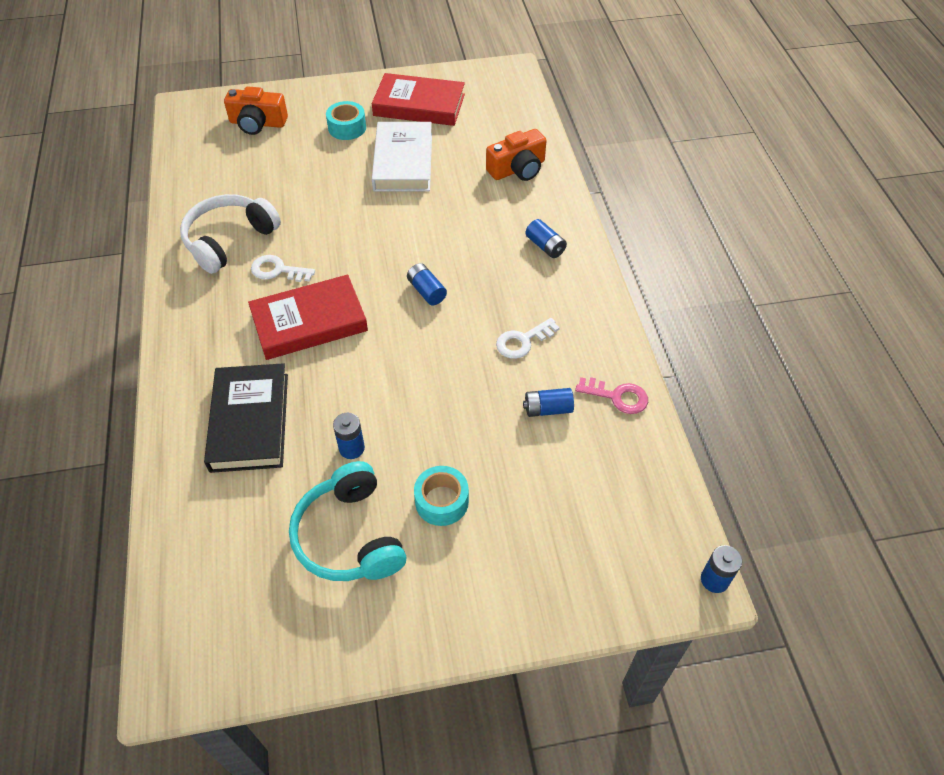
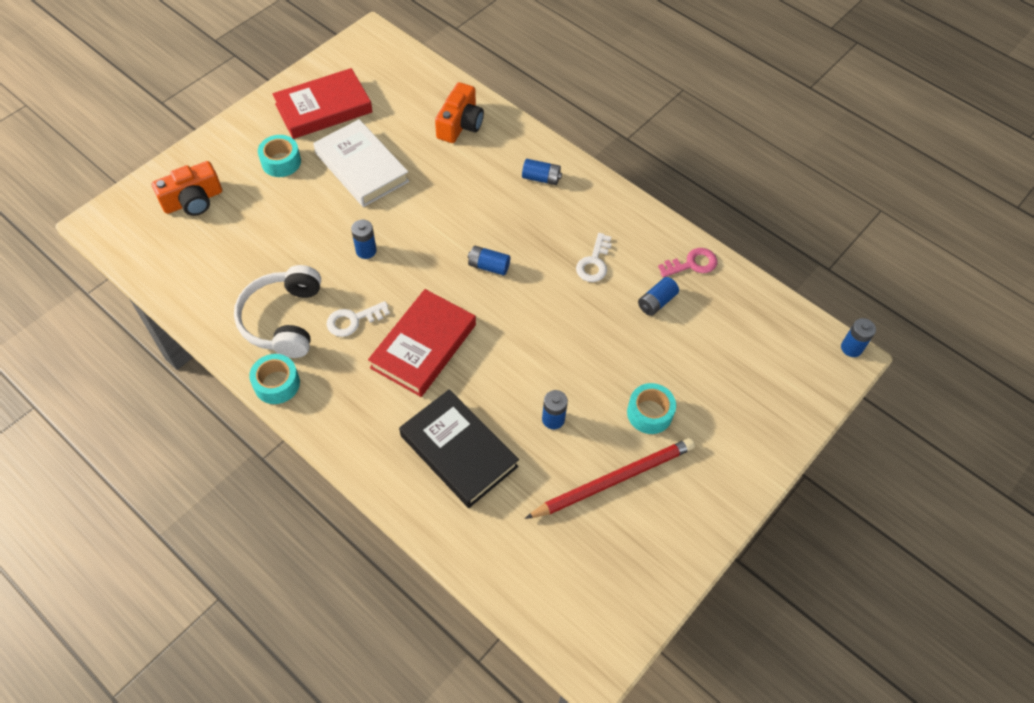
camera: 40 degrees left, 5 degrees up
(176, 283) = (277, 384): none -> turquoise tape
(342, 224) = (366, 250): none -> blue battery
(349, 536) = (613, 480): turquoise headphones -> red pencil

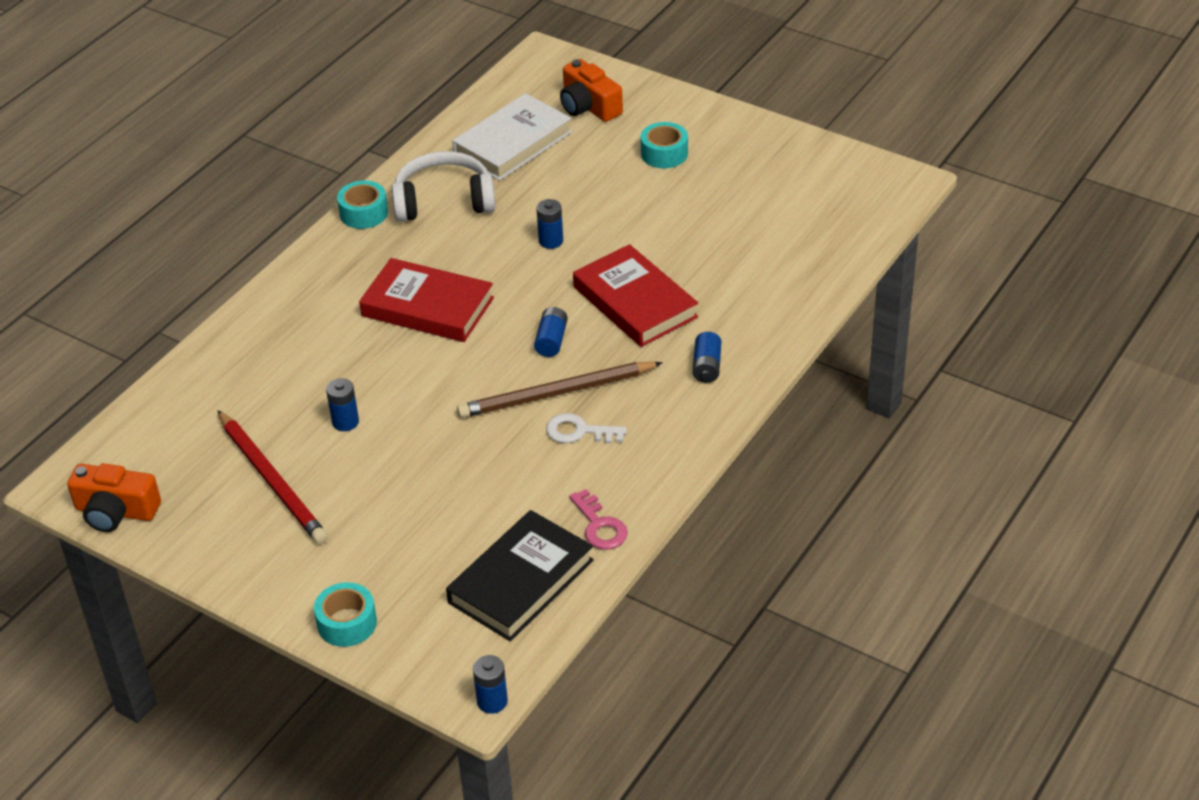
camera: 85 degrees right, 15 degrees down
(323, 108) = (761, 167): red book -> red book (635, 302)
(353, 320) = (452, 249): white key -> none
(362, 167) = (676, 215): white book -> white book (513, 143)
(458, 451) = (297, 354): black book -> black book (521, 581)
(460, 124) = (776, 282): orange camera -> orange camera (116, 511)
(550, 270) = (557, 393): none -> brown pencil
(649, 413) = (363, 503): turquoise tape -> turquoise tape (347, 623)
(656, 302) = (529, 496): blue battery -> none

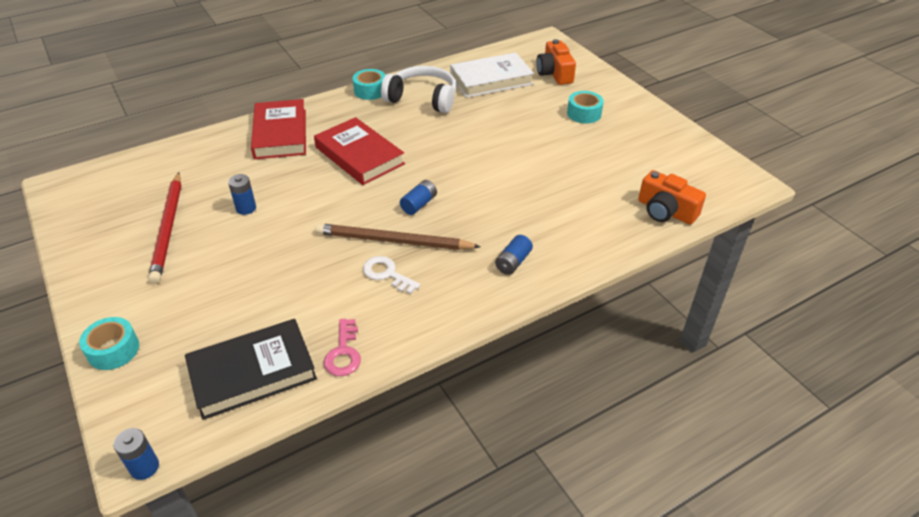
camera: 25 degrees right, 0 degrees up
(116, 511) = (66, 212): orange camera -> orange camera (665, 211)
(551, 241) = (469, 142): blue battery -> none
(635, 302) = (495, 199): red book -> red book (280, 134)

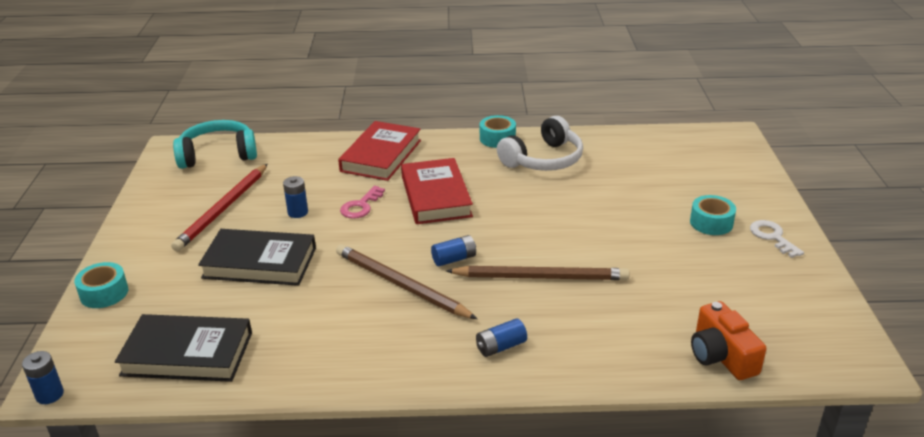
camera: 30 degrees right, 10 degrees down
(115, 178) = (218, 155): none -> turquoise headphones
(249, 266) = (260, 263): none -> black book
(343, 353) = (273, 368): pink key -> pink key (361, 206)
(387, 274) = (369, 313): white key -> white key (772, 237)
(422, 98) = (543, 159): white headphones -> white headphones turned 90 degrees clockwise
(491, 80) = (633, 160): white book -> none
(497, 196) = (540, 277): none -> brown pencil
(554, 73) = (712, 171): orange camera -> none

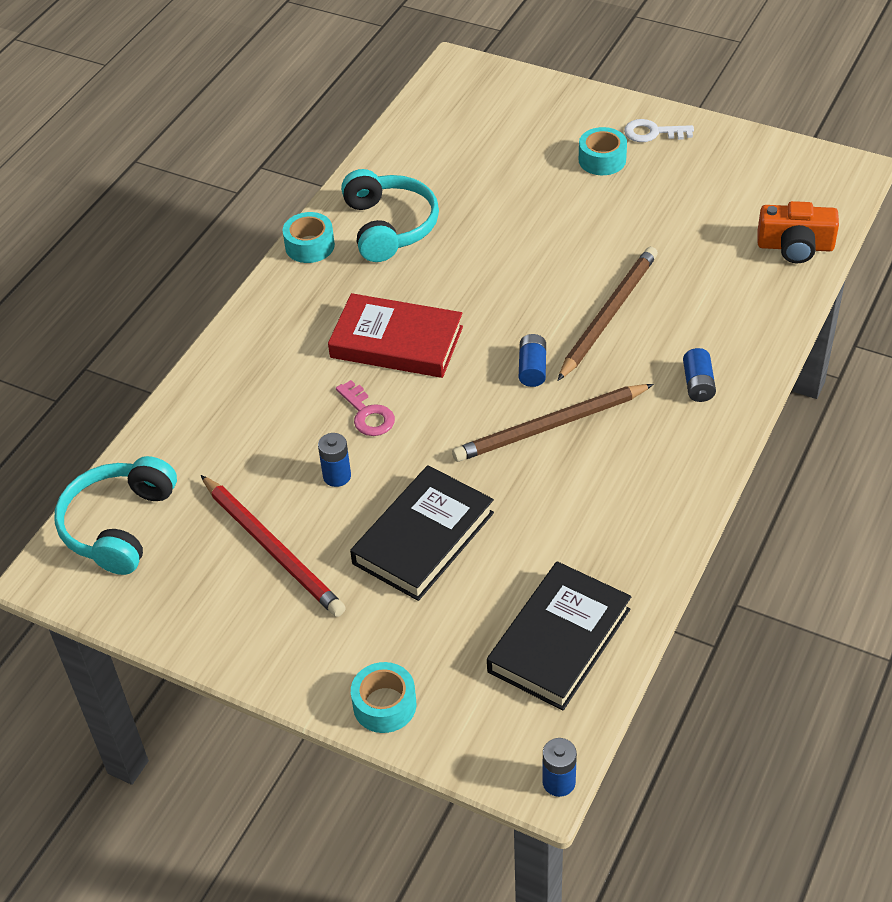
camera: 60 degrees left, 15 degrees up
(381, 156) = (263, 361): red book -> none
(543, 159) = (389, 226): white headphones -> turquoise headphones

